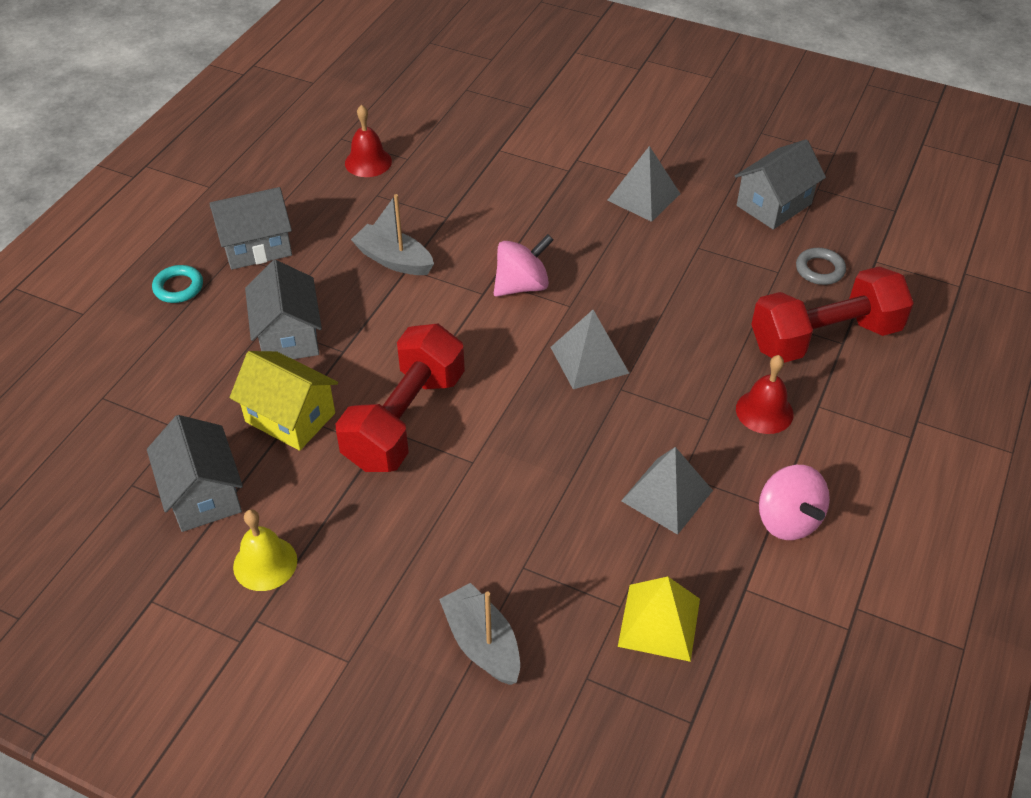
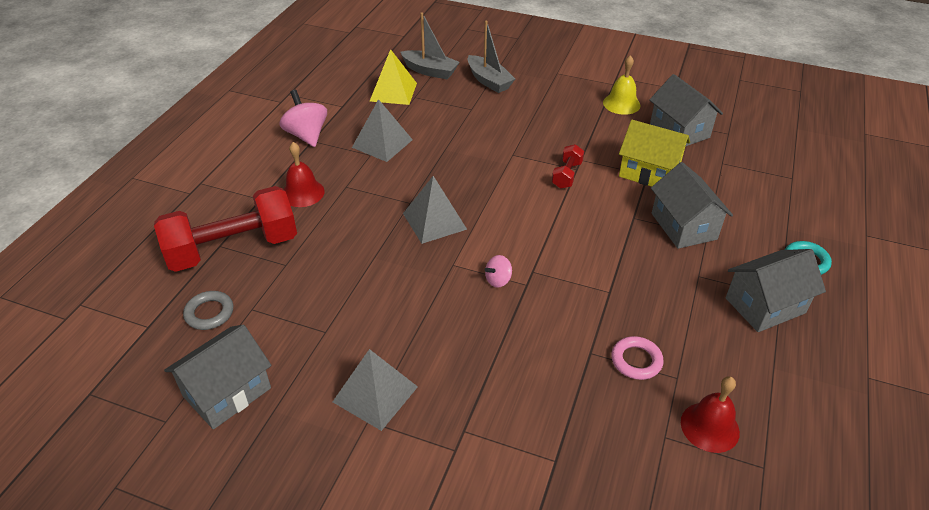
camera: 175 degrees right, 5 degrees down
(394, 260) = (625, 299): grey boat -> grey boat (430, 71)
(405, 419) = (566, 175): red dumbbell -> red dumbbell, size x0.44
(407, 208) = (636, 361): none -> pink ring
(522, 286) = (498, 280): pink spinning top -> pink spinning top, size x0.54

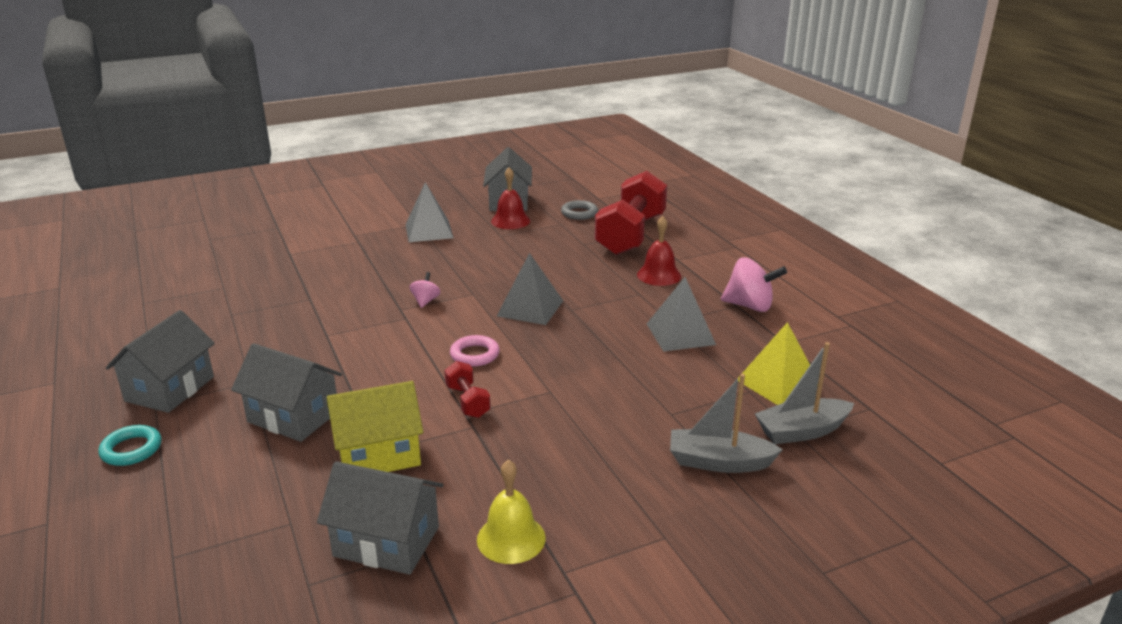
camera: 135 degrees right, 15 degrees down
(636, 361) = (270, 309): pink ring -> pink ring (475, 355)
(709, 427) = (192, 303): red bell -> red bell (510, 221)

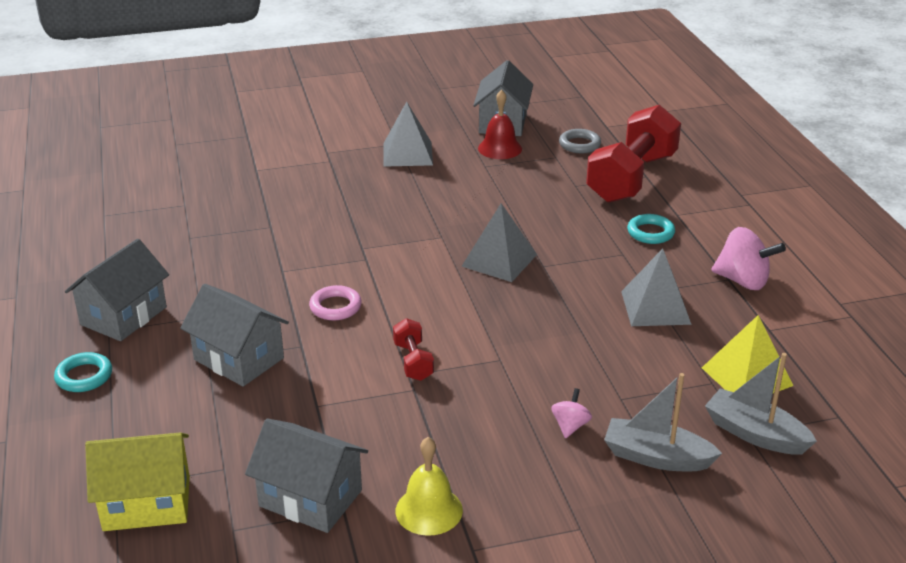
camera: 10 degrees right, 5 degrees up
(379, 454) = (316, 409): yellow house -> yellow house (147, 503)
(425, 301) = (390, 241): pink spinning top -> pink spinning top (570, 426)
(475, 355) = (430, 309): pink ring -> pink ring (335, 307)
(659, 275) = (650, 233): red bell -> turquoise ring
(801, 431) = (755, 434): grey boat -> grey boat turned 45 degrees clockwise

